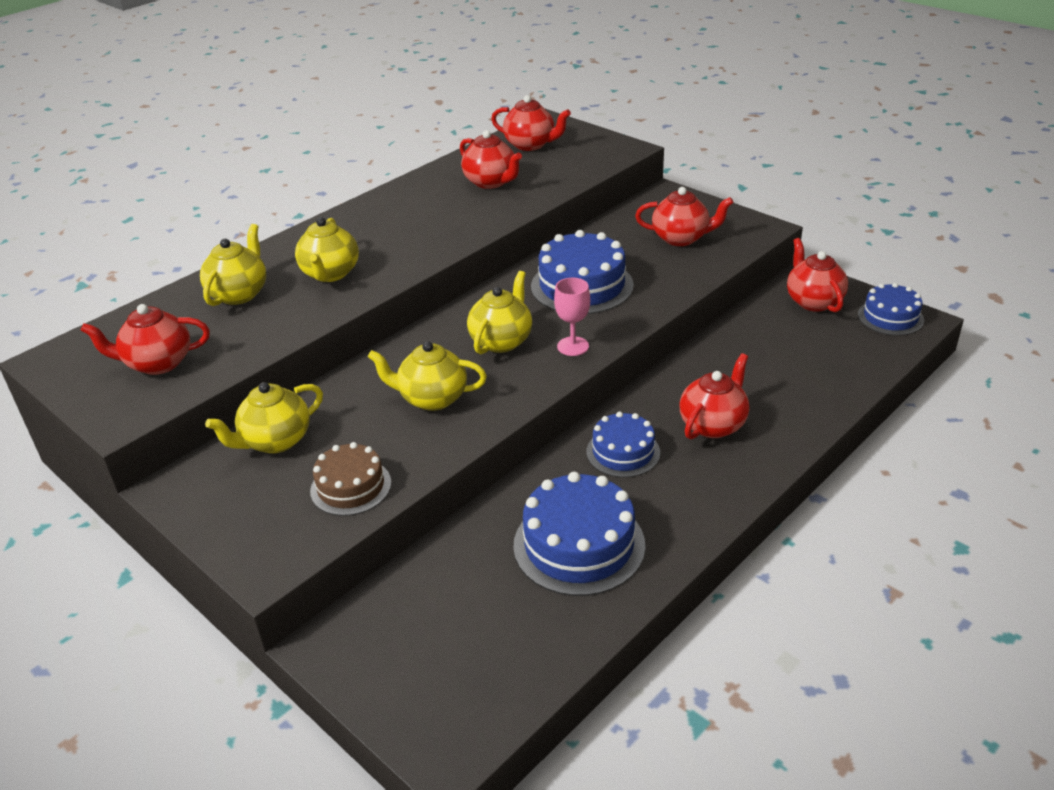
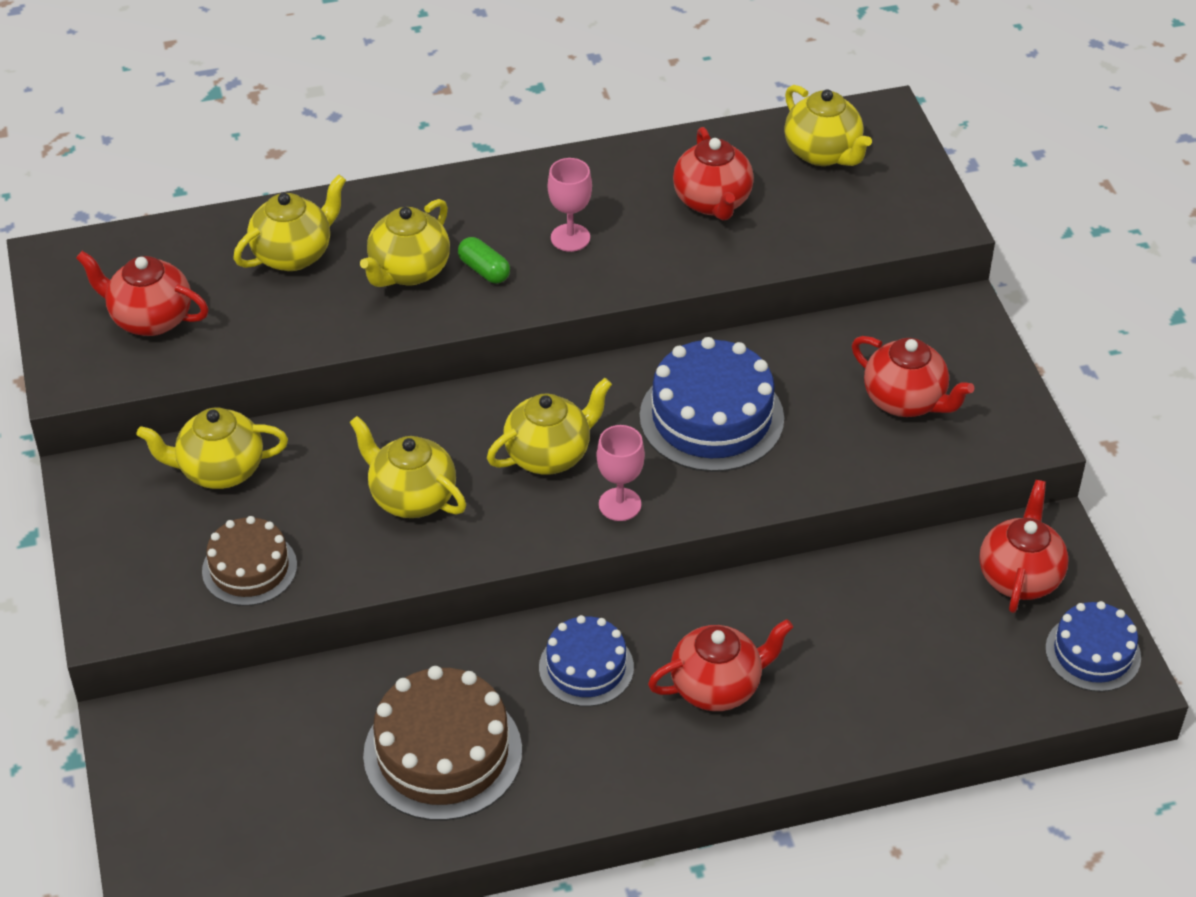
camera: 30 degrees right, 10 degrees up
(381, 256) = (484, 270): none -> green capsule
(421, 224) = (570, 238): none -> pink goblet
(531, 145) = (823, 153): red teapot -> yellow teapot
(579, 545) = (443, 753): blue cake -> brown cake

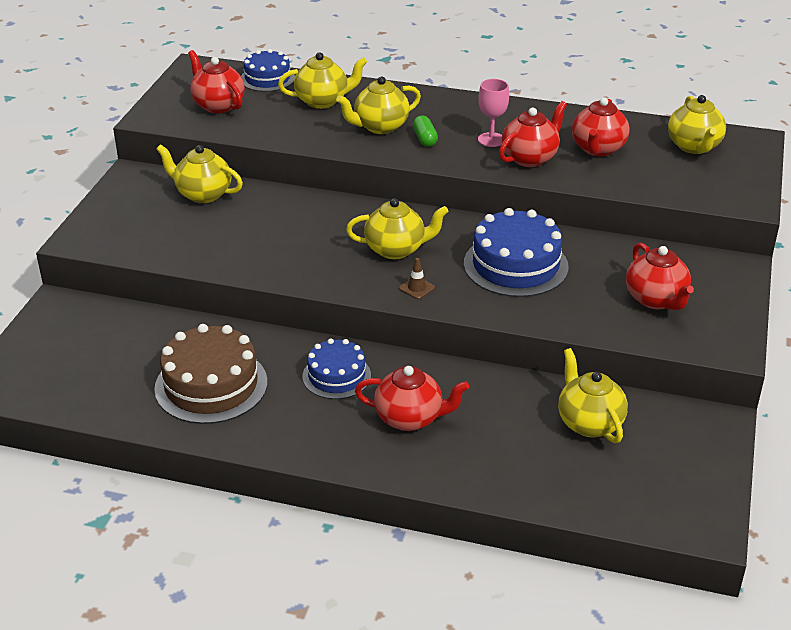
camera: 30 degrees right, 10 degrees down
(249, 568) = (174, 243): brown cake -> none
(411, 497) = (295, 242): yellow teapot -> yellow teapot (589, 423)
(620, 504) = (416, 288): pink goblet -> brown traffic cone
(1019, 576) = (674, 438): red teapot -> red teapot (530, 158)
(1093, 653) = (694, 503): blue cake -> blue cake (267, 78)

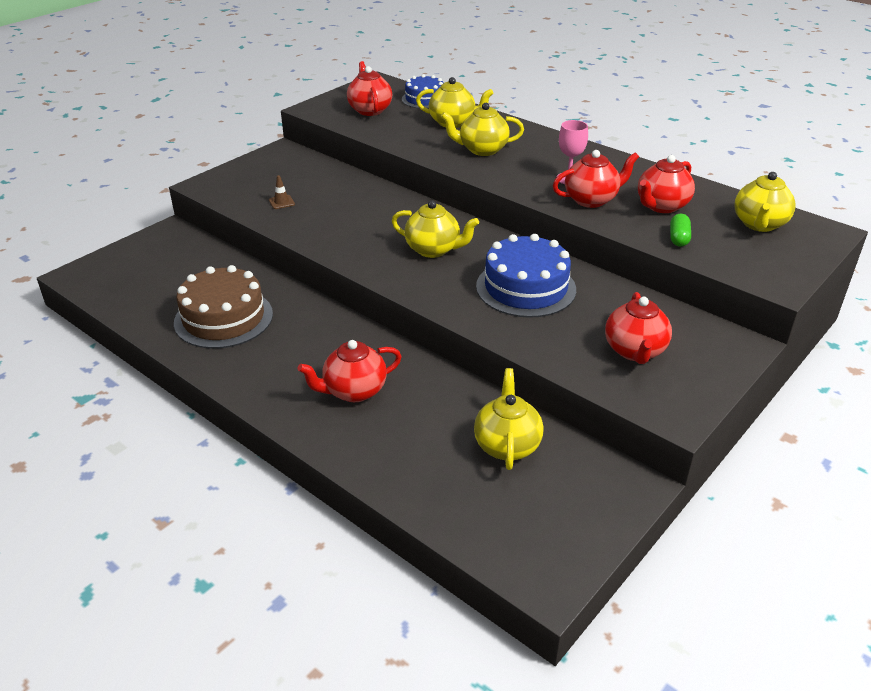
camera: 25 degrees right, 0 degrees up
(202, 194) = (320, 174): yellow teapot -> none
(336, 376) = (323, 339): blue cake -> none
(410, 418) = (353, 391): red teapot -> red teapot turned 120 degrees clockwise
(416, 288) = (424, 284): brown traffic cone -> brown traffic cone (281, 202)
(425, 139) = (511, 166): green capsule -> green capsule (678, 238)

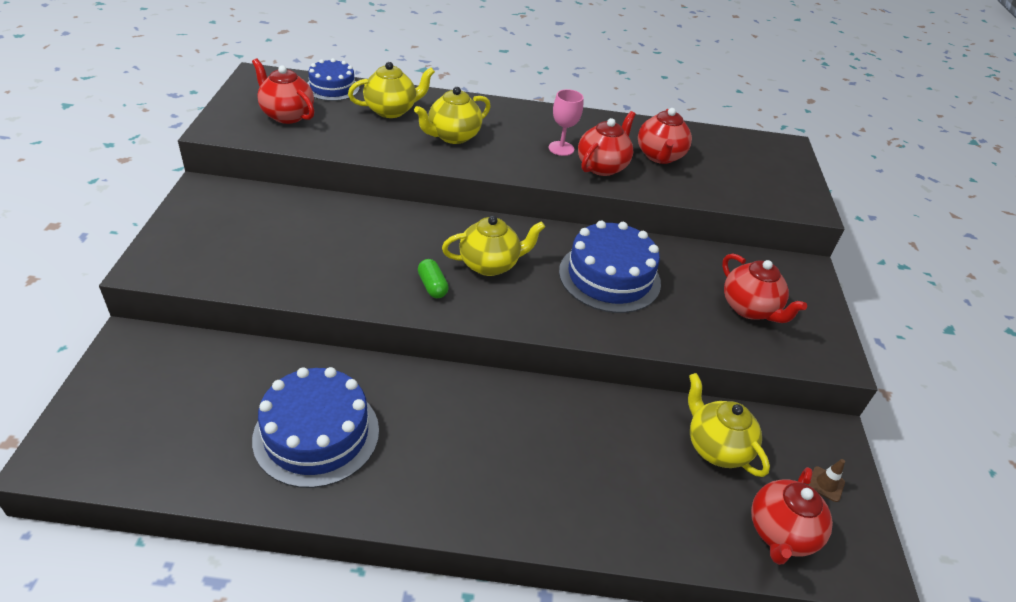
camera: 40 degrees left, 5 degrees up
(223, 318) = (316, 434): brown cake -> blue cake
(281, 202) = (272, 260): brown traffic cone -> brown traffic cone (826, 484)
(353, 391) = (539, 458): red teapot -> red teapot (780, 533)
(678, 238) = (704, 186): green capsule -> green capsule (432, 286)
(759, 224) = (741, 153): yellow teapot -> none

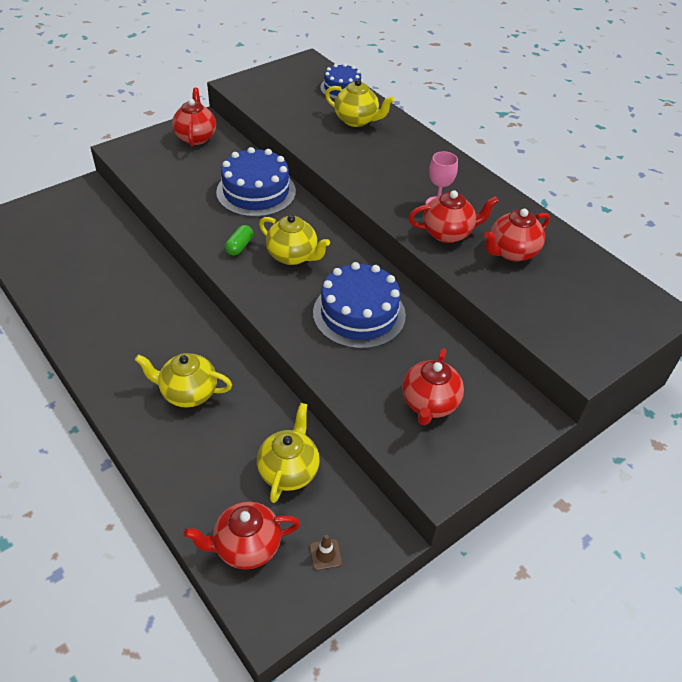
camera: 50 degrees right, 5 degrees up
(287, 115) = (286, 94): red teapot -> red teapot (196, 137)
(316, 434) = (98, 289): blue cake -> blue cake (256, 192)
(453, 136) = (370, 157): yellow teapot -> yellow teapot (188, 393)

